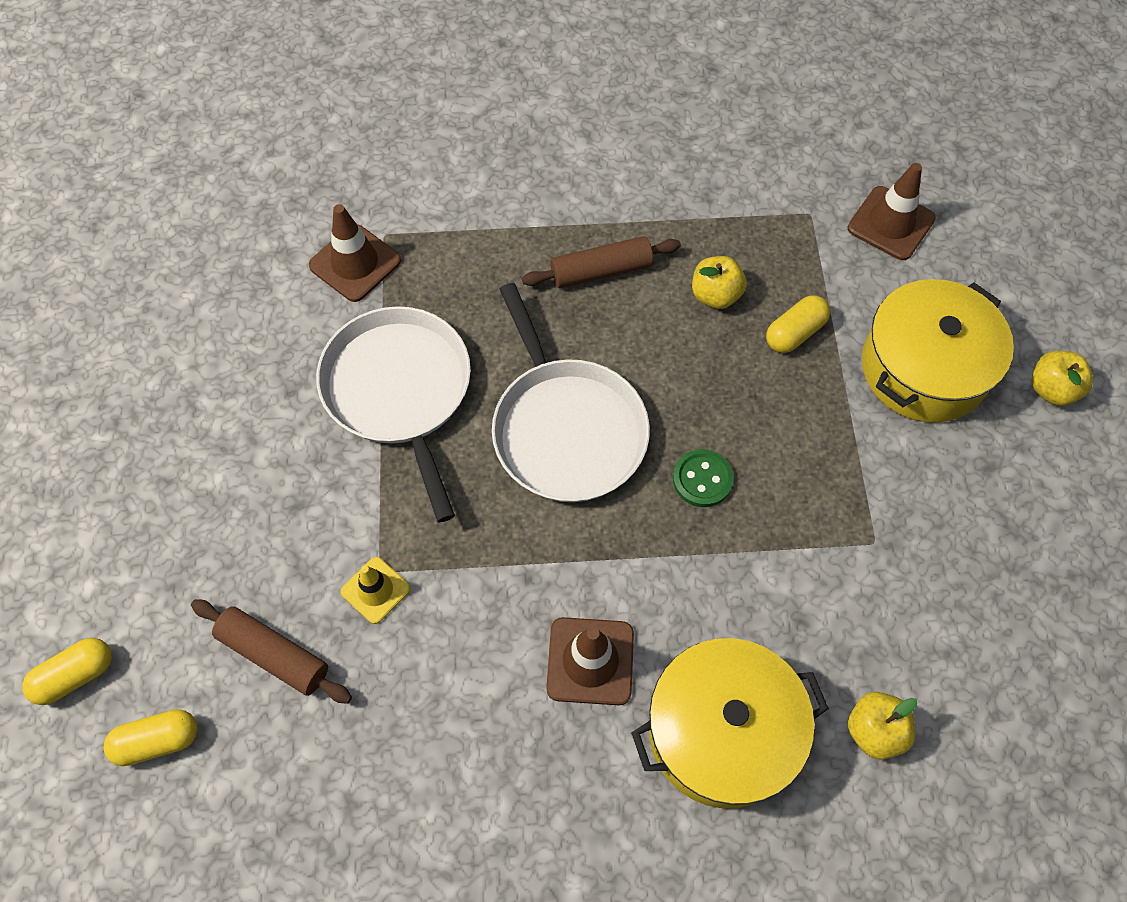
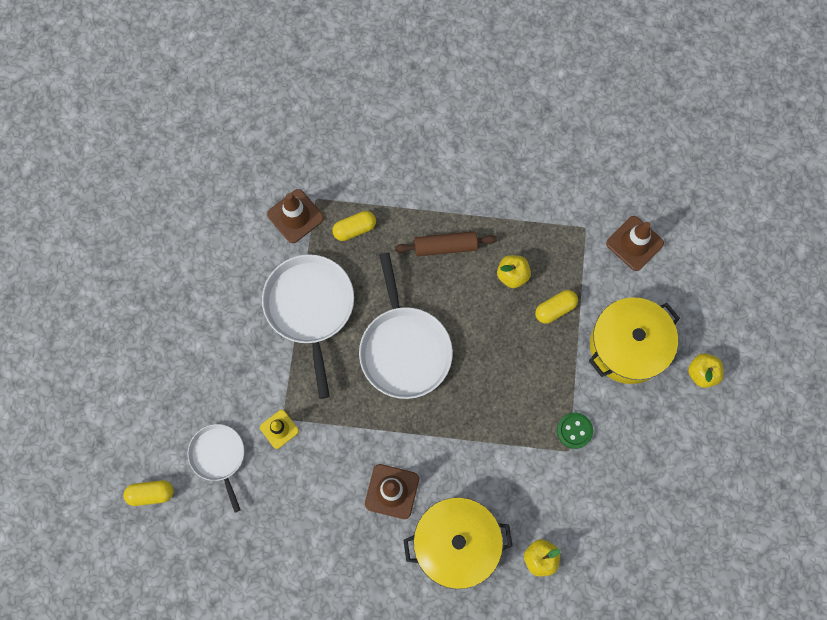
camera: 10 degrees right, 10 degrees up
(75, 675) = (110, 449): yellow capsule -> yellow capsule (354, 229)
(274, 655) = (218, 456): brown rolling pin -> white pan
(702, 479) = (478, 394): green button -> green button (574, 430)

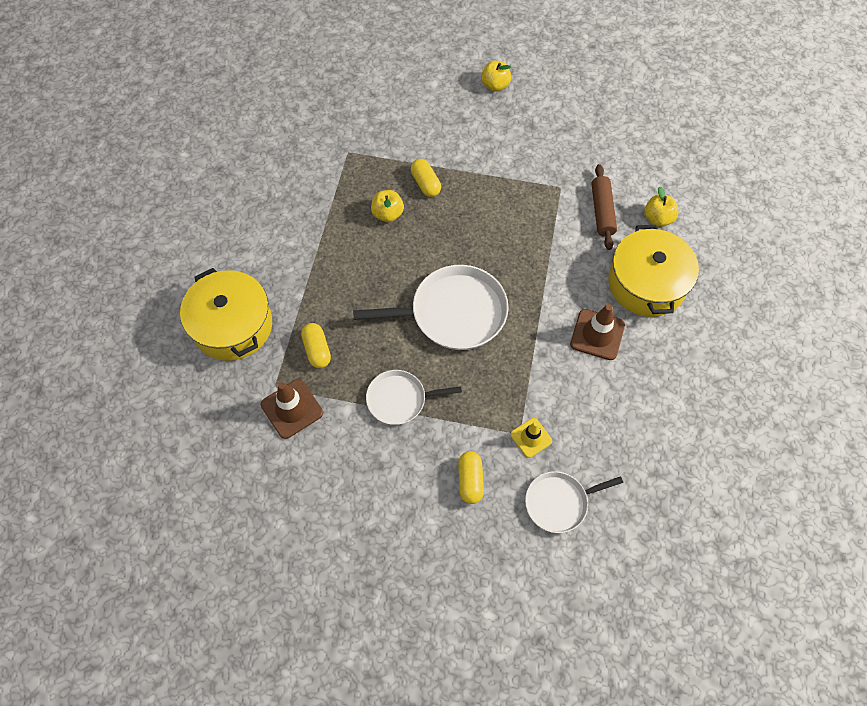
camera: 85 degrees left, 10 degrees down
(151, 494) = (600, 579): yellow capsule -> yellow capsule (470, 480)
(310, 308) = (400, 399): white pan -> white pan, size x0.59
(445, 247) = (350, 268): brown rolling pin -> brown rolling pin (602, 211)
(574, 430) = (542, 181): green button -> none
(628, 346) = (466, 133): yellow pot -> yellow pot (232, 325)
(634, 243) = (369, 117): brown traffic cone -> none

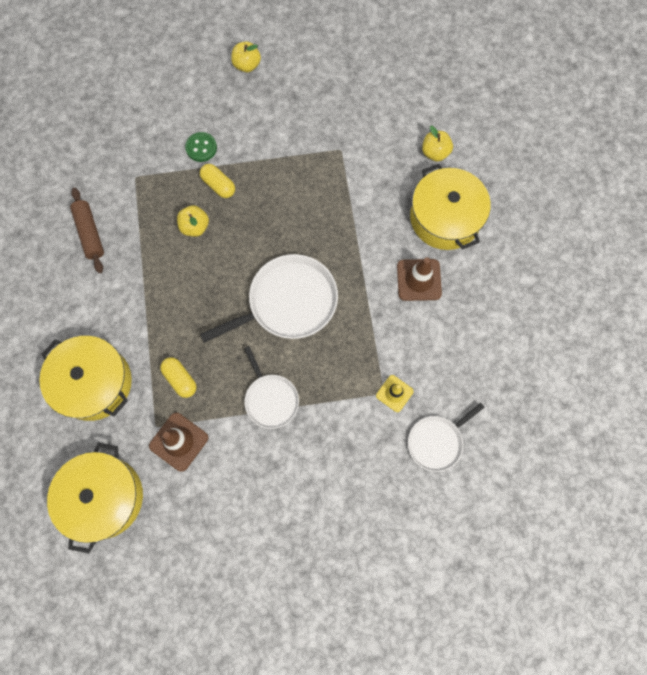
camera: 20 degrees left, 10 degrees up
(197, 436) = (103, 497): none -> yellow pot
(400, 399) = (270, 399): white pan -> white pan turned 90 degrees counterclockwise
(422, 145) = (201, 148): none -> green button
(470, 480) = (356, 450): yellow capsule -> none
(602, 211) = (385, 161): brown rolling pin -> brown rolling pin (90, 233)

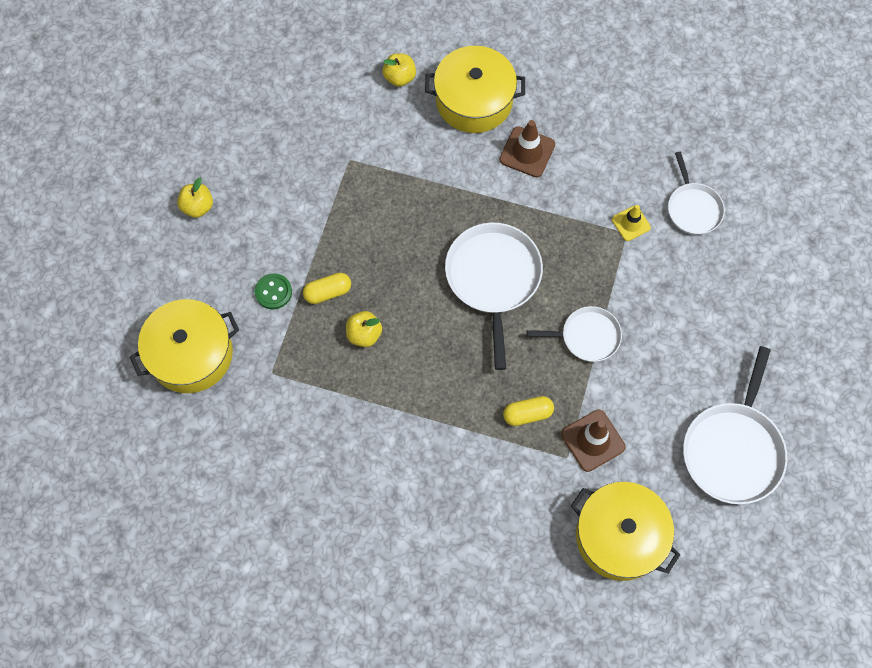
camera: 65 degrees left, 5 degrees down
(90, 233) = (316, 445): brown rolling pin -> none
(94, 383) = (492, 502): yellow pot -> yellow pot (191, 354)
(219, 566) = (733, 450): none -> white pan

